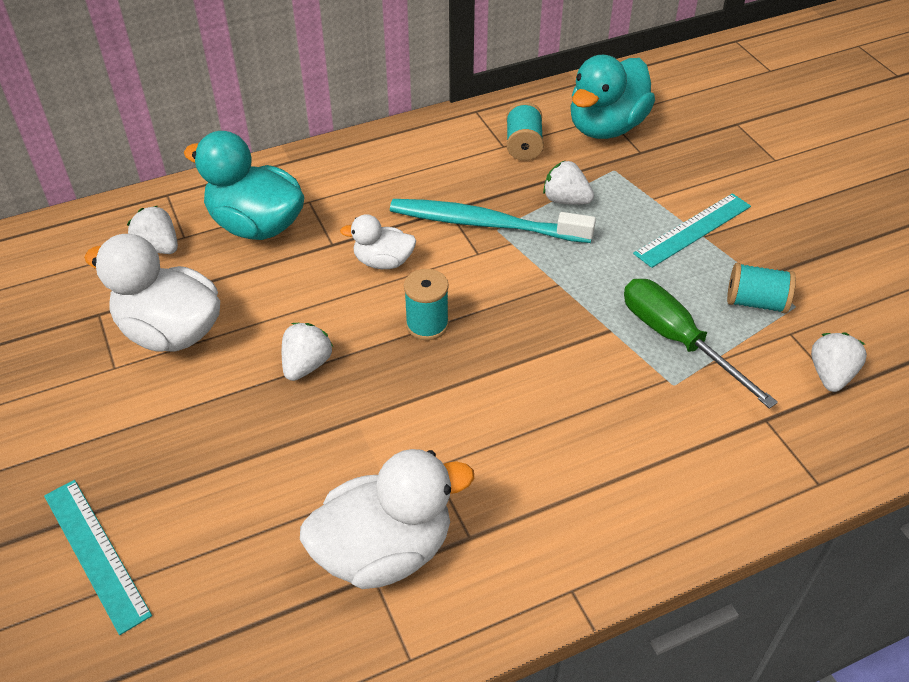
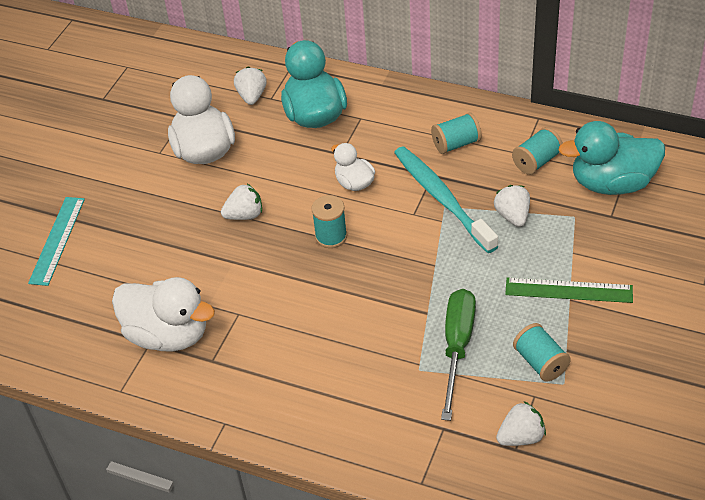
camera: 50 degrees right, 0 degrees up
(433, 171) = (456, 144): none -> turquoise spool
(693, 230) = (568, 290): turquoise ruler -> green ruler

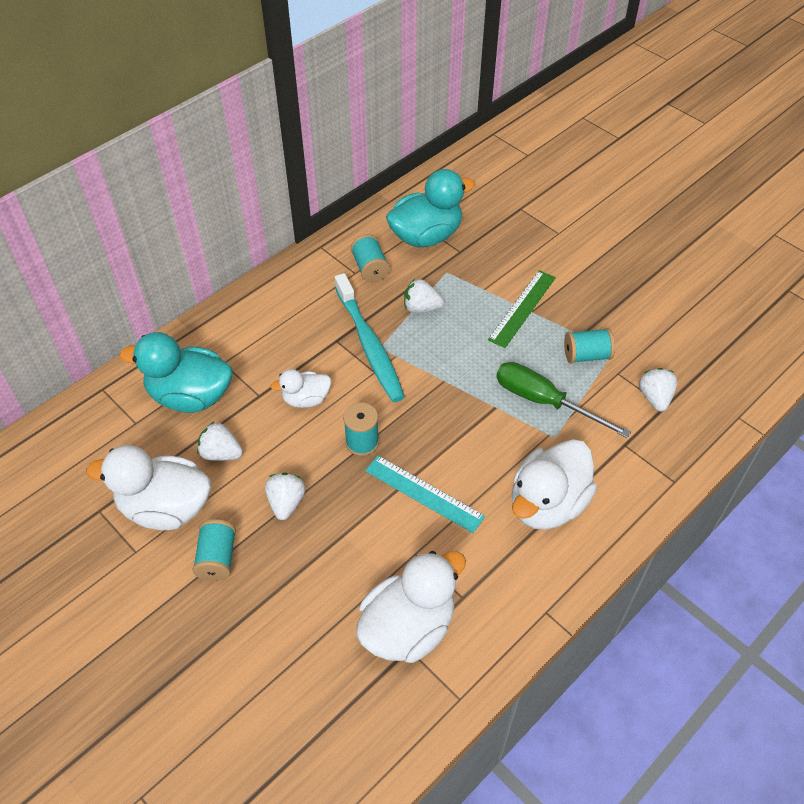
camera: 70 degrees left, 5 degrees up
(57, 240) = (198, 702): turquoise ruler -> turquoise ruler (424, 493)
(252, 96) = (119, 438): white strawberry -> white strawberry (221, 453)
(338, 388) = (547, 504): none -> white duck
(442, 198) = (369, 345): turquoise toothbrush -> turquoise toothbrush turned 105 degrees counterclockwise
(456, 144) = (310, 309): turquoise spool -> turquoise spool (217, 558)
(612, 183) = (426, 236): turquoise duck -> turquoise duck turned 135 degrees counterclockwise

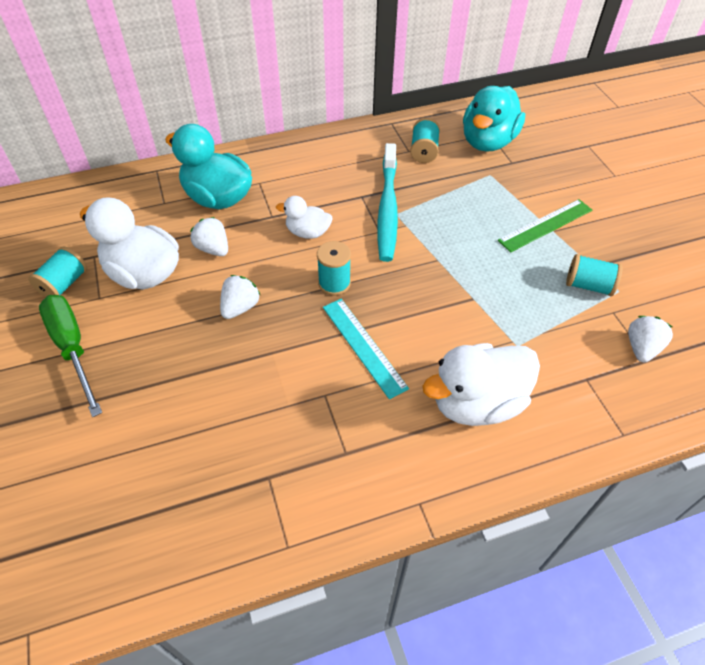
camera: 25 degrees right, 0 degrees up
(217, 558) = (157, 329): turquoise spool -> turquoise spool (64, 284)
(408, 627) = (279, 457): white duck -> none
(421, 308) = (451, 195): white strawberry -> none
(426, 236) = (488, 142): turquoise duck -> turquoise duck turned 120 degrees clockwise
(544, 401) = (524, 311): green screwdriver -> green screwdriver (73, 348)

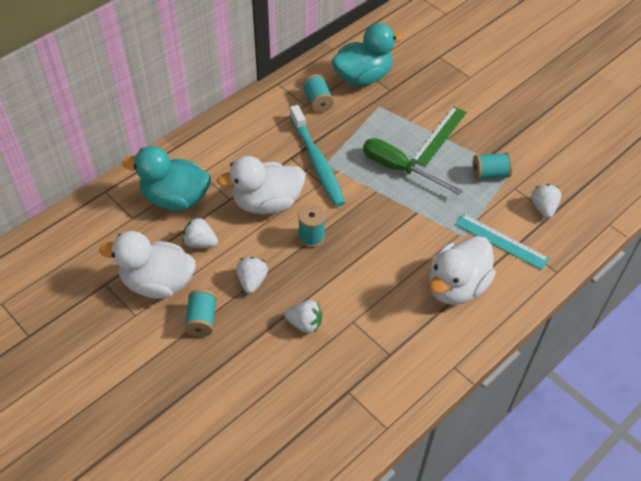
camera: 25 degrees left, 0 degrees up
(64, 284) = (98, 315): turquoise spool -> turquoise spool (201, 320)
(73, 348) = (143, 361): green screwdriver -> green screwdriver (399, 169)
(268, 376) = (305, 324): none -> white strawberry
(308, 232) = (267, 203): white duck -> white duck, size x1.82
(363, 346) = (360, 276): turquoise ruler -> turquoise ruler (501, 241)
(488, 142) = (363, 77): turquoise duck -> turquoise duck turned 120 degrees counterclockwise

